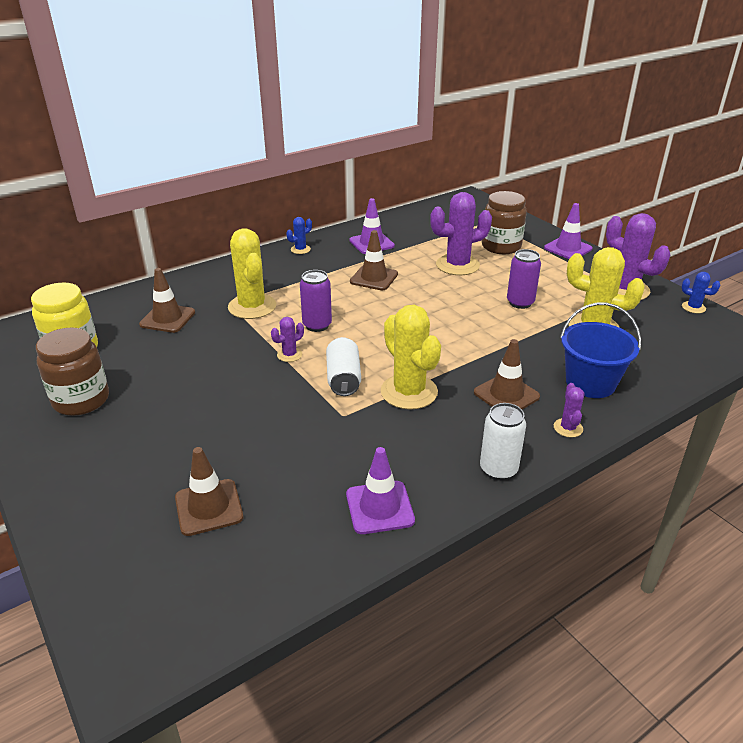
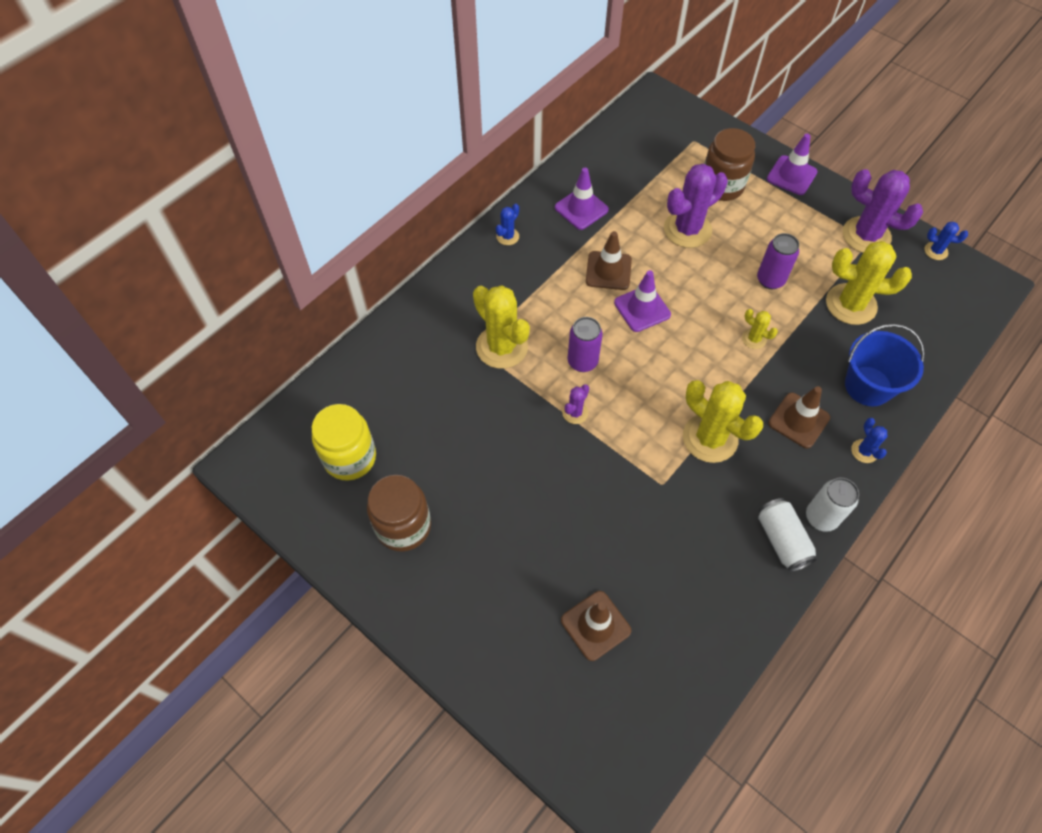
camera: 15 degrees left, 25 degrees up
(167, 318) = (422, 386): brown traffic cone -> none
(343, 378) = (642, 434): white can -> white can (782, 540)
(379, 507) = (739, 587): purple traffic cone -> purple traffic cone (642, 309)
(486, 335) = (754, 339): none -> yellow cactus
(568, 428) = (864, 451): purple cactus -> blue cactus

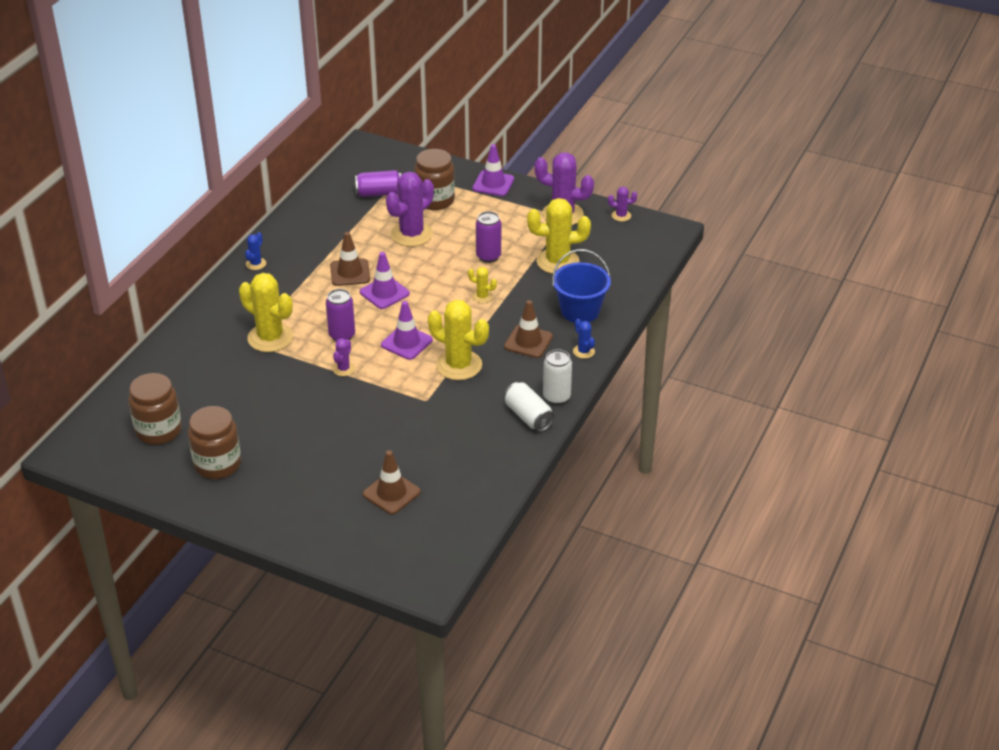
camera: 15 degrees left, 20 degrees down
(350, 457) = (158, 431): yellow jar -> brown jar
(581, 209) = (316, 235): purple traffic cone -> purple traffic cone (406, 342)
(661, 164) = (379, 193): none -> purple can
(936, 251) = (621, 215): blue cactus -> purple cactus

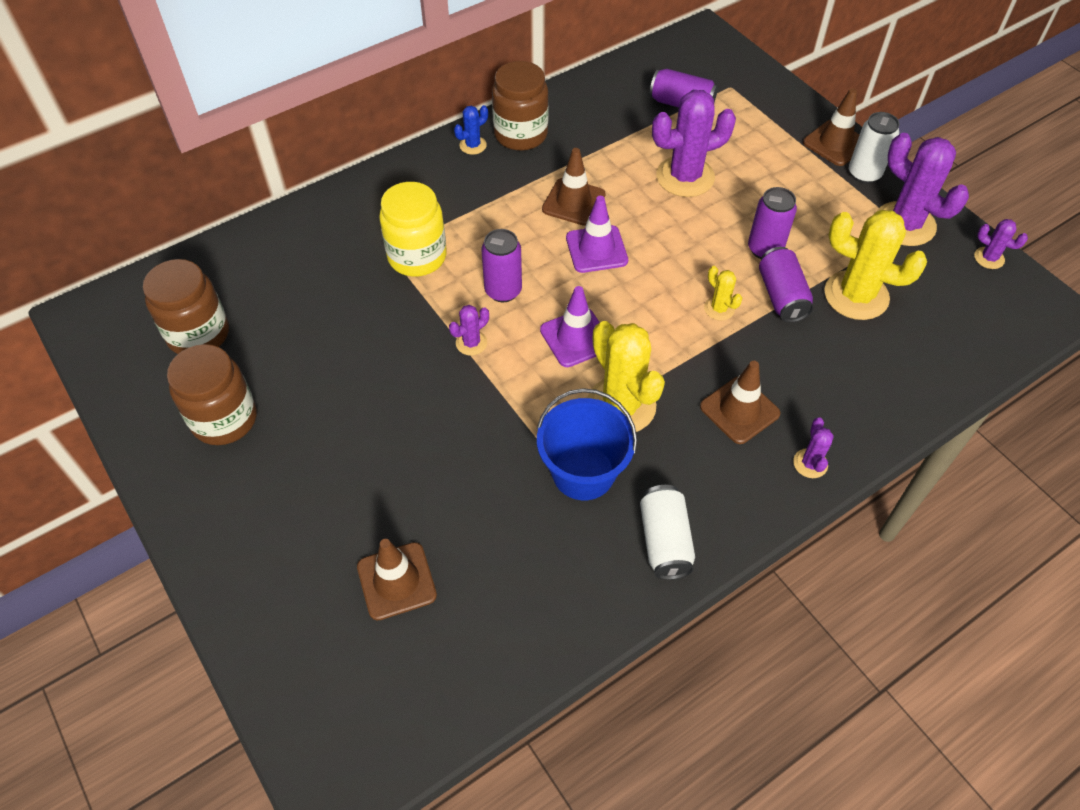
camera: 30 degrees right, 15 degrees up
(270, 338) = (417, 256): yellow cactus -> yellow jar
(435, 200) = (745, 139): brown jar -> brown jar (520, 134)
(493, 184) = (835, 143): purple traffic cone -> brown traffic cone
(515, 277) = (782, 296): none -> purple can
(556, 397) = (725, 527): white can -> white can (864, 174)
(580, 311) = (843, 391): blue bucket -> blue bucket (583, 472)
(583, 351) = (810, 463): blue cactus -> purple cactus

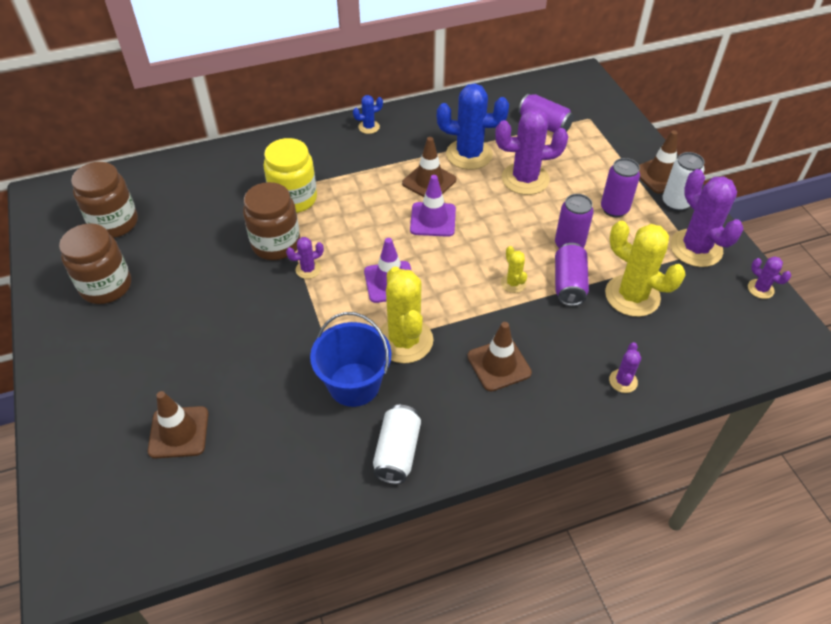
camera: 15 degrees right, 5 degrees down
(503, 291) = (348, 236): purple can -> purple can (614, 209)
(520, 134) = (408, 125): brown jar -> brown jar (276, 244)
(608, 158) = (469, 154): none -> blue cactus
(810, 463) = (541, 419): purple cactus -> purple cactus (623, 381)

